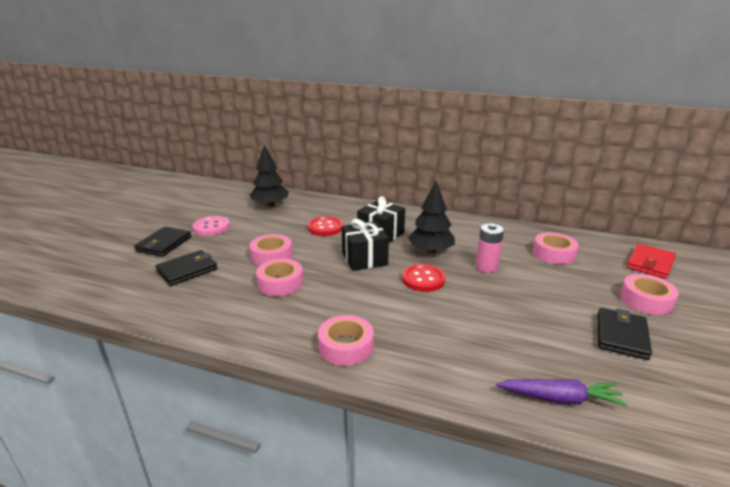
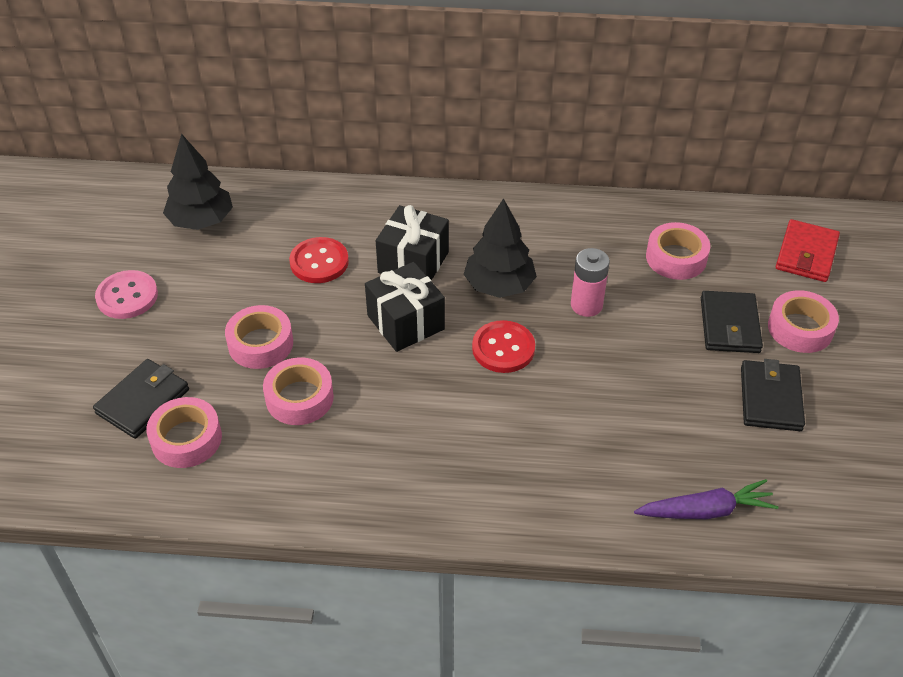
camera: 15 degrees left, 20 degrees up
(164, 244) = (70, 352): black wallet -> black wallet (729, 325)
(346, 346) = (435, 491): pink tape -> pink tape (186, 439)

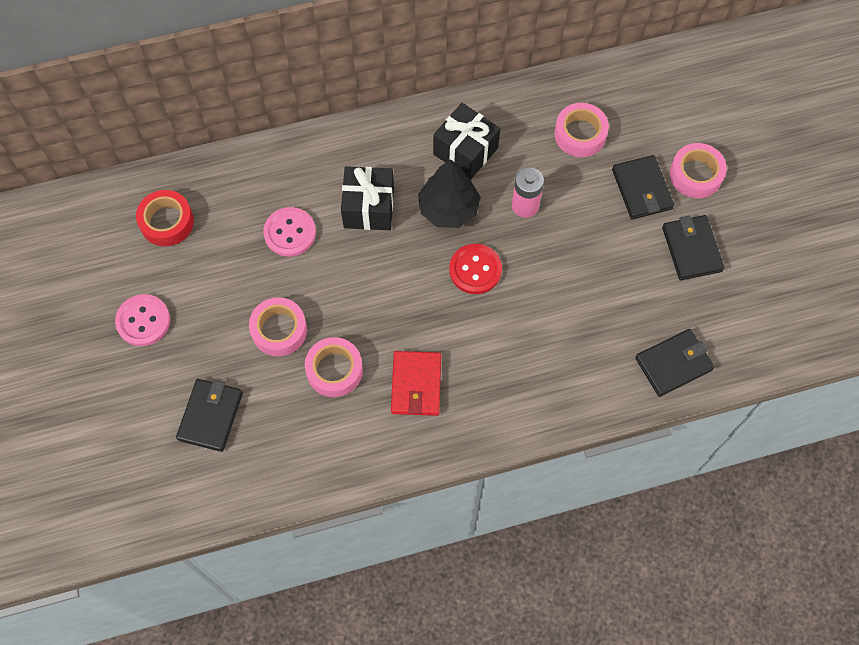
camera: 20 degrees left, 20 degrees up
(186, 439) = (263, 437): pink tape -> none
(201, 221) = (167, 222): black tree -> red tape
(319, 262) = (290, 233): red button -> pink button
(405, 322) = (387, 270): black gift -> black gift (465, 151)
(705, 510) = (673, 364): purple carrot -> black wallet
(806, 254) = (681, 97): red wallet -> red wallet (416, 384)

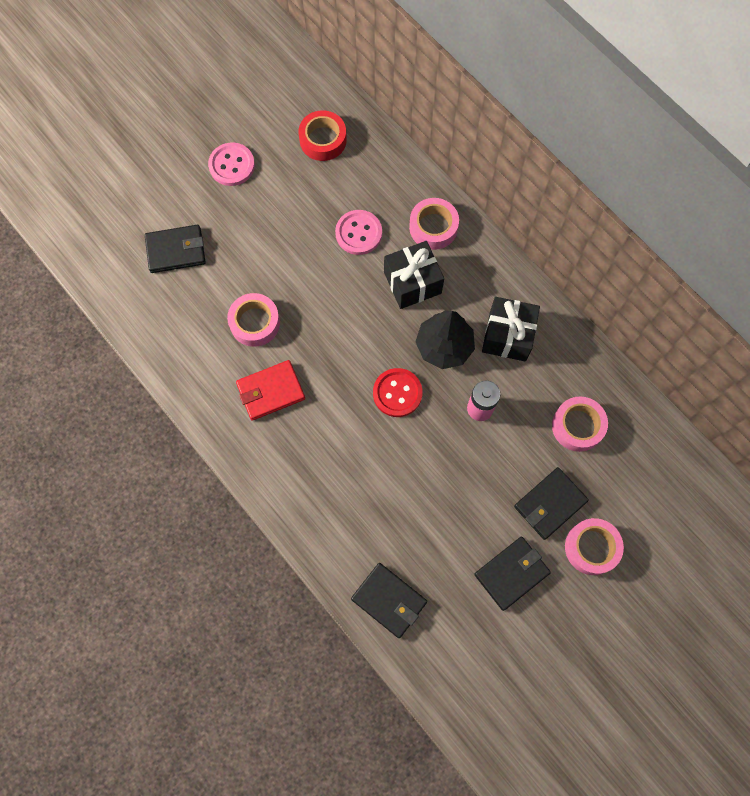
camera: 65 degrees right, 5 degrees up
(279, 330) = (270, 265): pink tape -> pink tape (433, 227)

